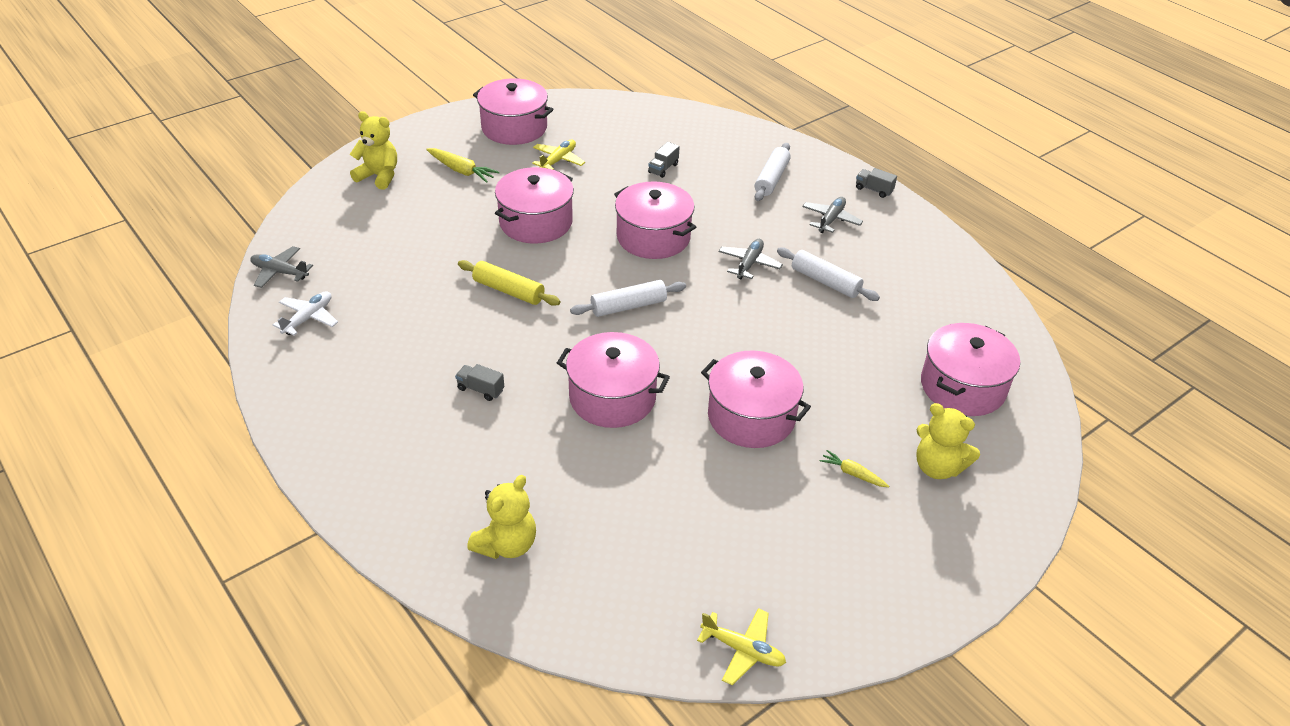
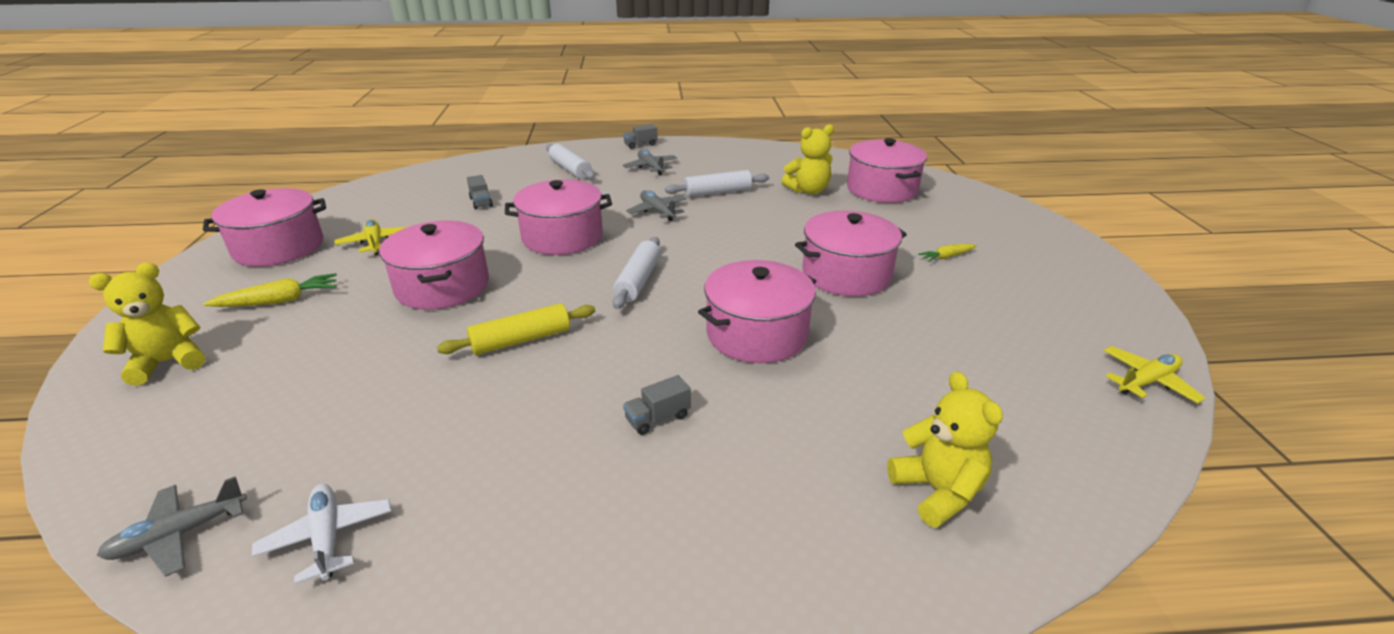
camera: 55 degrees left, 10 degrees down
(937, 467) = (960, 225): yellow teddy bear -> yellow teddy bear (808, 191)

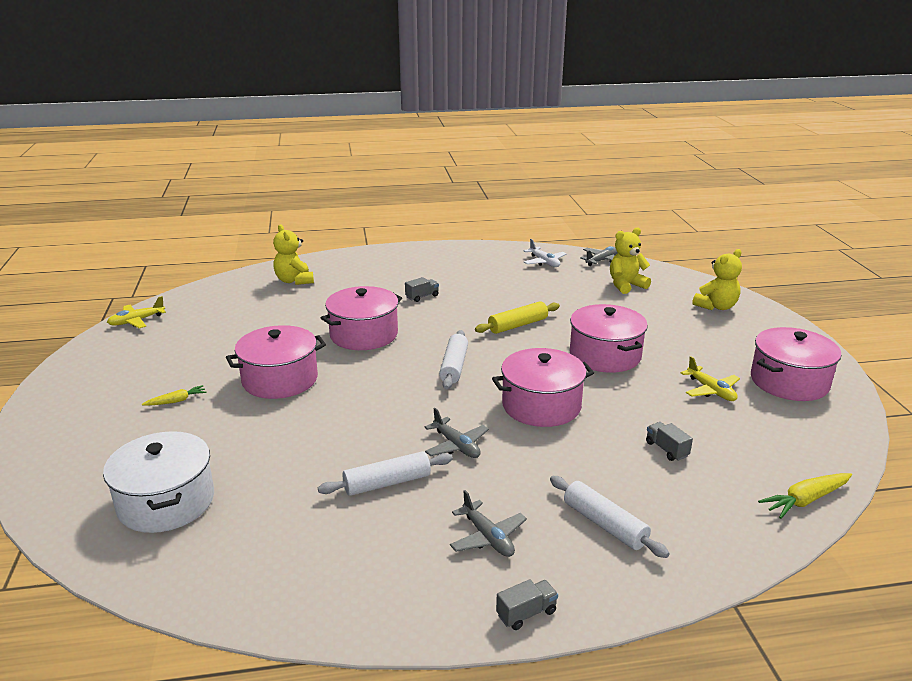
camera: 175 degrees right, 5 degrees down
(279, 301) = (711, 340): yellow carrot -> yellow carrot (806, 500)
(808, 191) = (267, 493): yellow teddy bear -> yellow teddy bear (626, 285)
(882, 189) = (166, 502): pink pot -> white pot

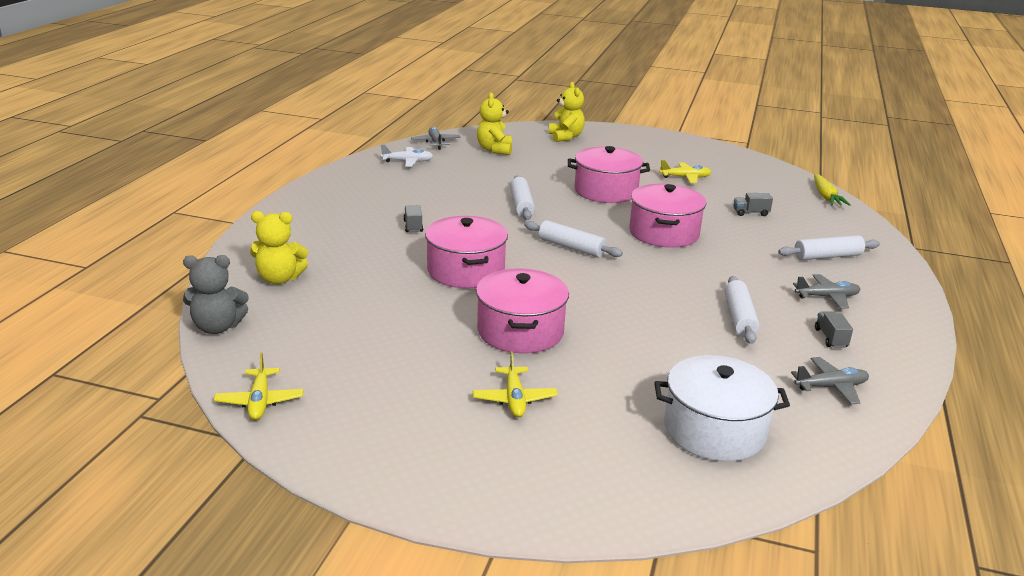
camera: 65 degrees left, 0 degrees up
(176, 401) = (514, 399): yellow carrot -> yellow plane
(217, 284) = (217, 327): none -> grey teddy bear
(456, 445) = (701, 278): grey plane -> grey plane (831, 387)
(517, 325) = (521, 205): yellow rolling pin -> white rolling pin
(526, 613) = (911, 306): grey truck -> grey truck (830, 338)
(789, 382) = (691, 155): pink pot -> none

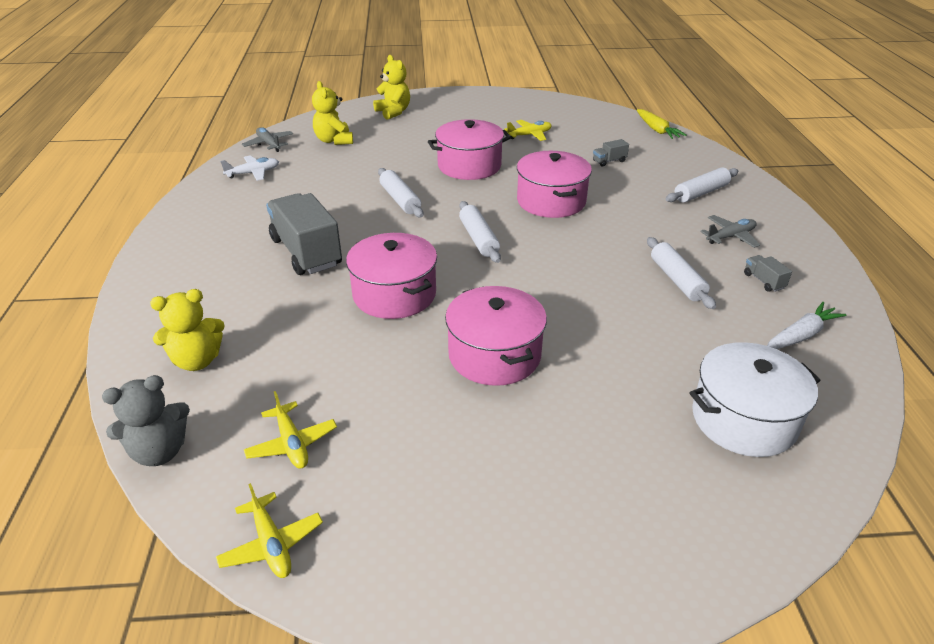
camera: 20 degrees left, 10 degrees up
(413, 226) = (306, 252): grey truck -> grey truck, size x2.42
(514, 399) = (542, 444): yellow plane -> yellow plane (292, 443)
(571, 247) = (479, 239): white rolling pin -> white rolling pin turned 60 degrees clockwise
(831, 387) = (800, 335): grey plane -> white carrot

